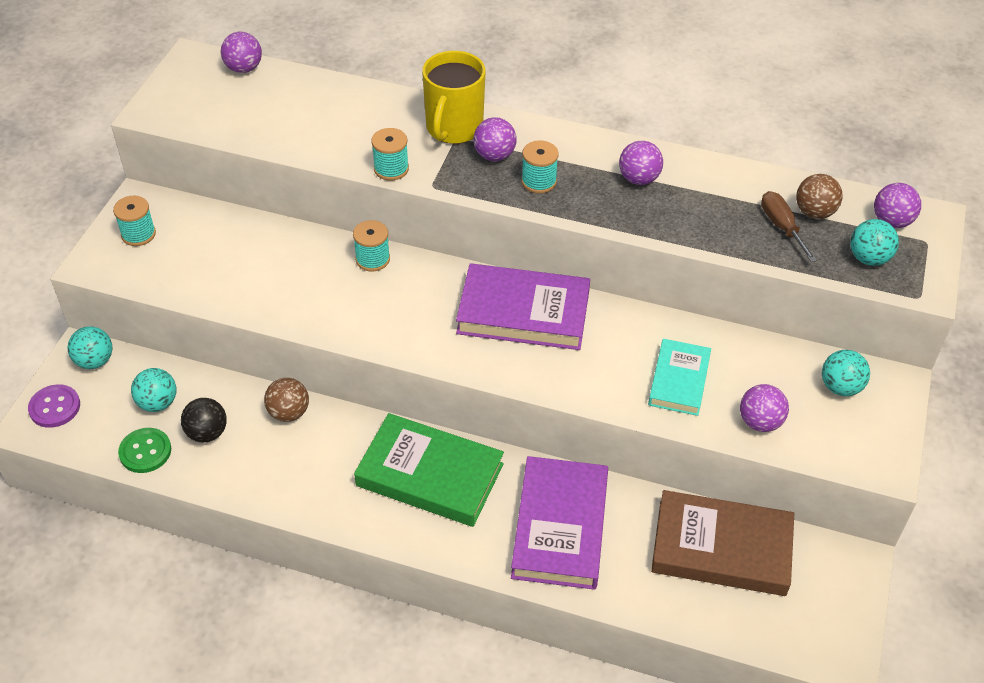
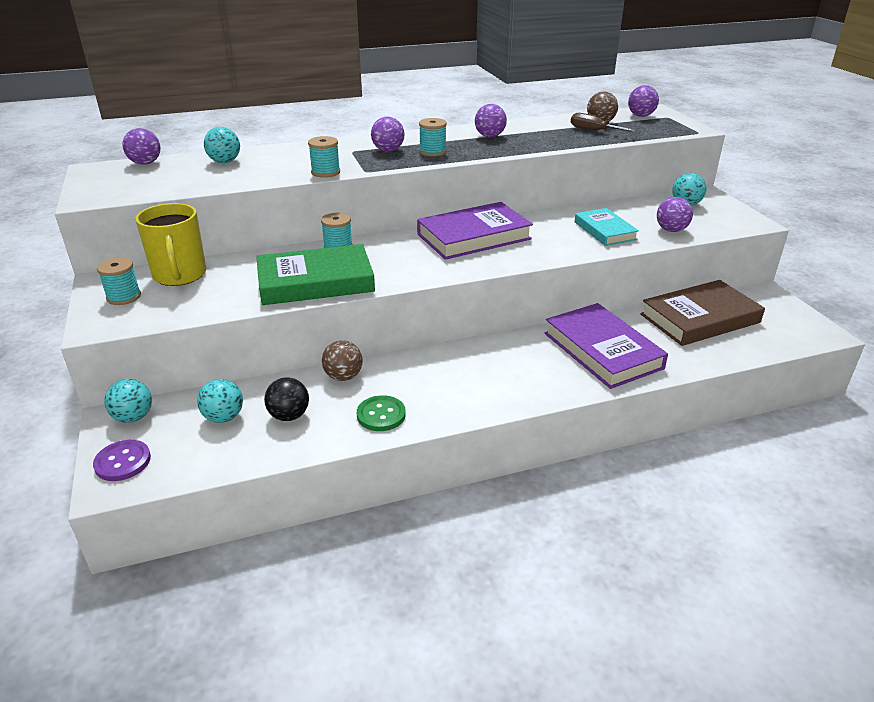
camera: 35 degrees left, 15 degrees down
(145, 451) = (246, 450): green button -> green button (381, 415)
(430, 475) = (487, 363): green book -> green book (315, 281)
(453, 128) = (344, 148): yellow mug -> yellow mug (180, 275)
(868, 258) = (653, 128): turquoise ball -> turquoise ball (225, 162)

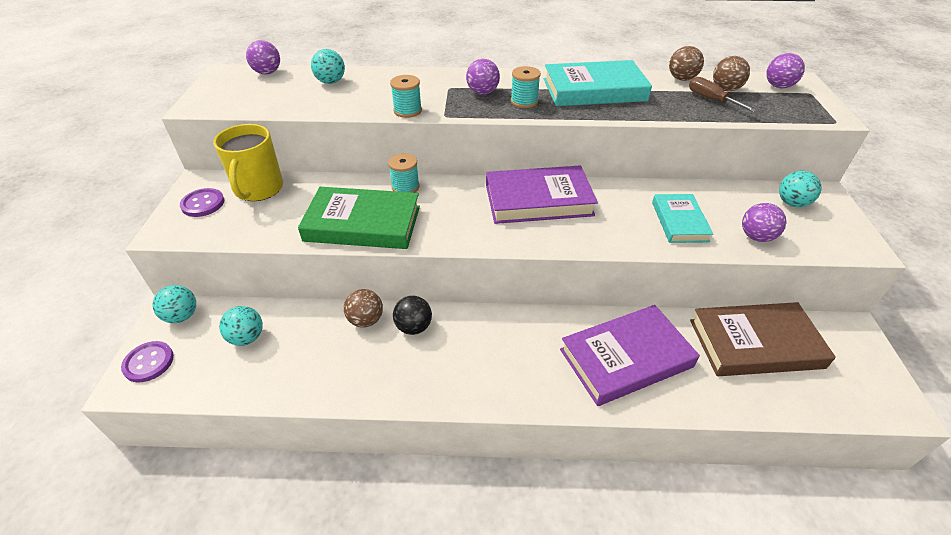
camera: 20 degrees right, 10 degrees up
(124, 297) = (203, 204): turquoise spool -> purple button
(289, 416) = (298, 352): black ball -> black ball (414, 327)
(381, 415) = (374, 376): green button -> none
(489, 136) = (594, 90): purple ball -> turquoise book
(559, 120) = (681, 79): none -> brown ball
(602, 350) = (626, 358): purple book -> purple book turned 75 degrees clockwise

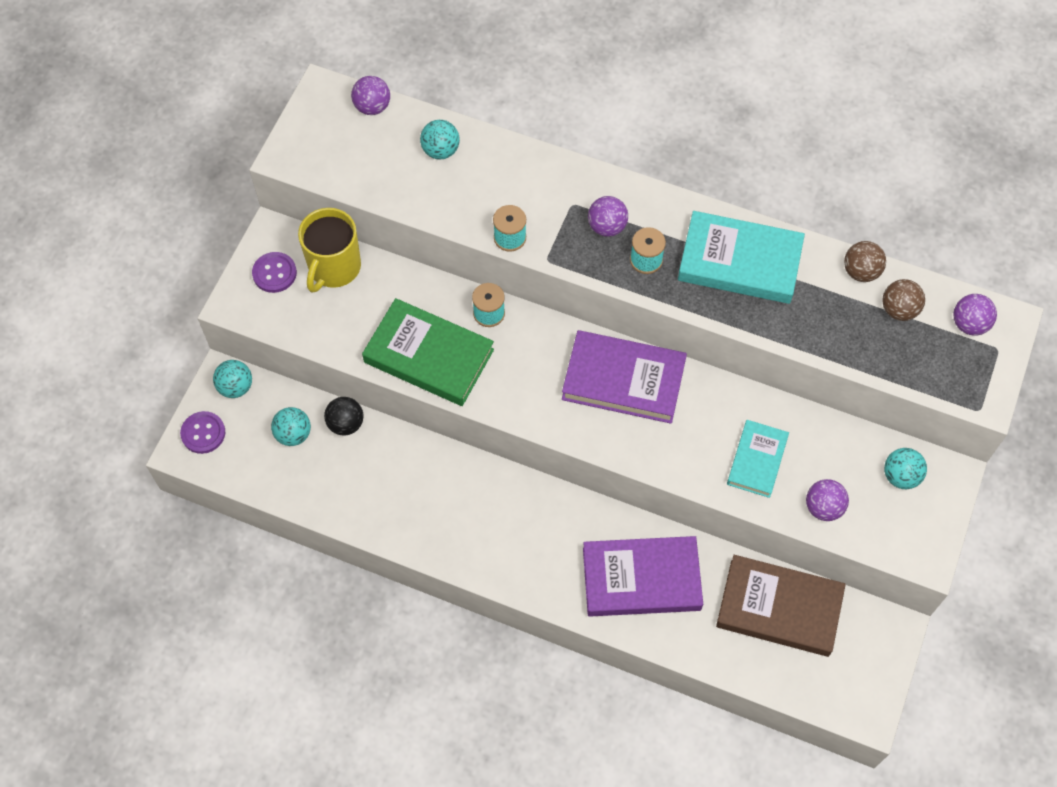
camera: 20 degrees right, 20 degrees up
(366, 320) = (409, 451): brown ball -> none
(414, 327) = (453, 475): black ball -> black ball (346, 424)
(711, 100) = (866, 324): brown screwdriver -> none

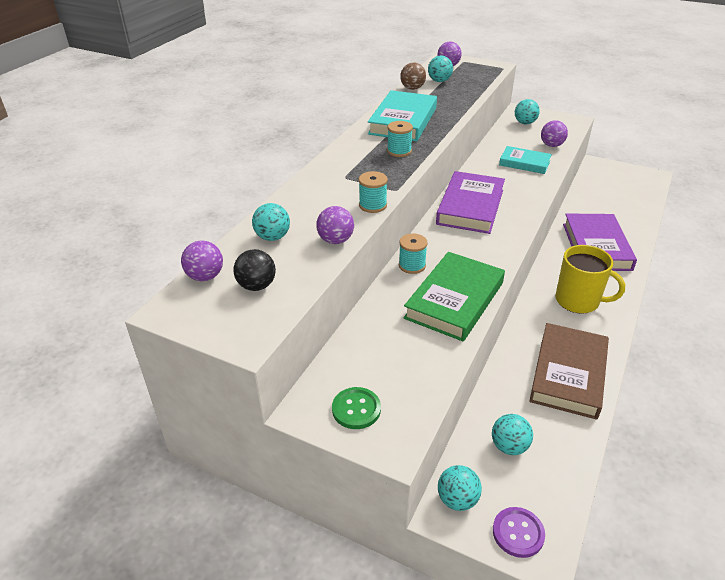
camera: 85 degrees left, 25 degrees down
(274, 273) = (356, 409): purple button -> green button
(334, 267) = (355, 361): yellow mug -> yellow mug (578, 301)
(346, 424) = (493, 404): black ball -> black ball (257, 286)
(607, 227) = (368, 164): purple ball -> purple ball (335, 240)
(779, 608) = (598, 197): brown book -> brown book (568, 374)
(899, 310) = (439, 81): brown ball -> turquoise ball

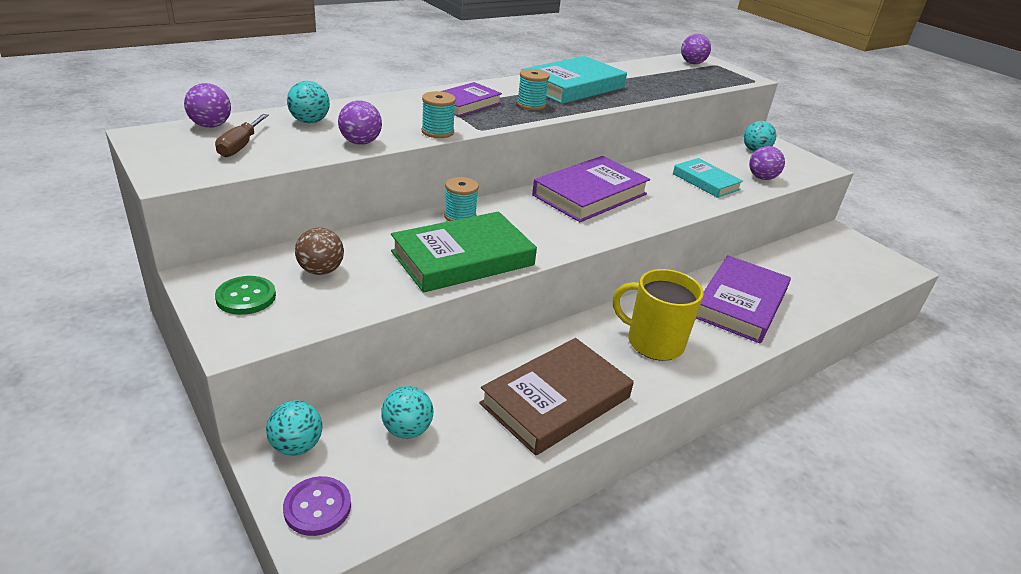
camera: 25 degrees right, 5 degrees down
(257, 286) = (240, 146): black ball -> brown screwdriver
(356, 169) = (466, 104): none -> purple book
(412, 88) = (623, 68): brown ball -> brown ball (321, 270)
(439, 81) = (663, 71): turquoise ball -> none
(578, 301) = (653, 342): yellow mug -> yellow mug turned 150 degrees clockwise

